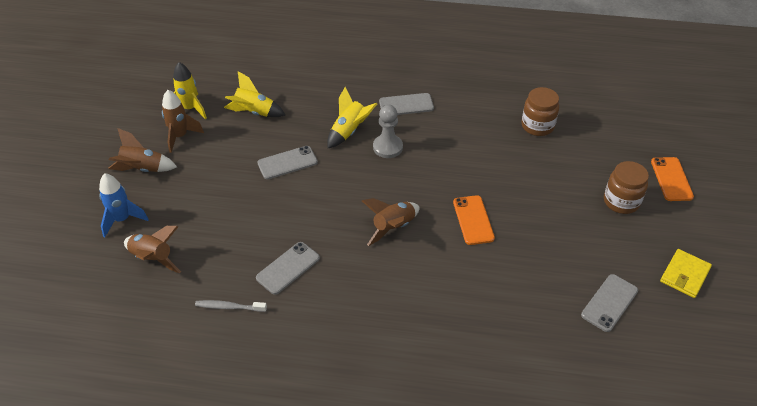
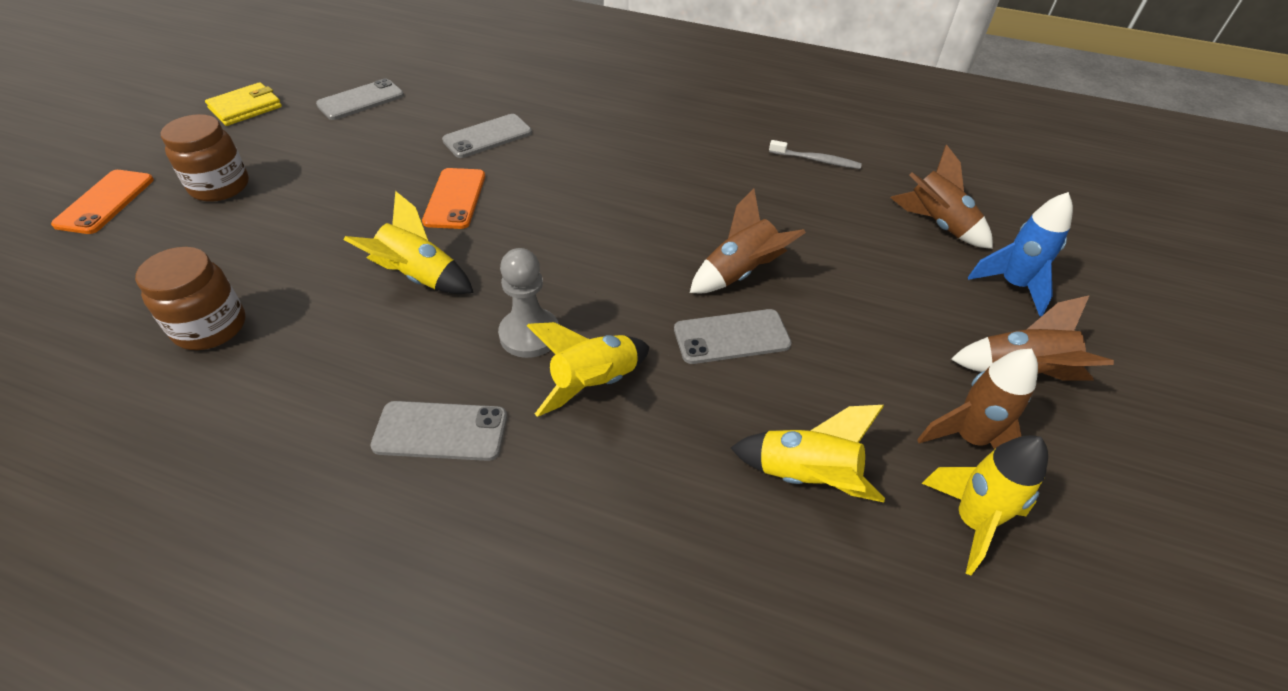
camera: 170 degrees left, 0 degrees up
(288, 268) = (739, 186): grey phone -> grey phone (487, 136)
(393, 227) = (577, 208): brown rocket -> brown rocket (739, 273)
(459, 166) = (419, 277): none -> yellow rocket

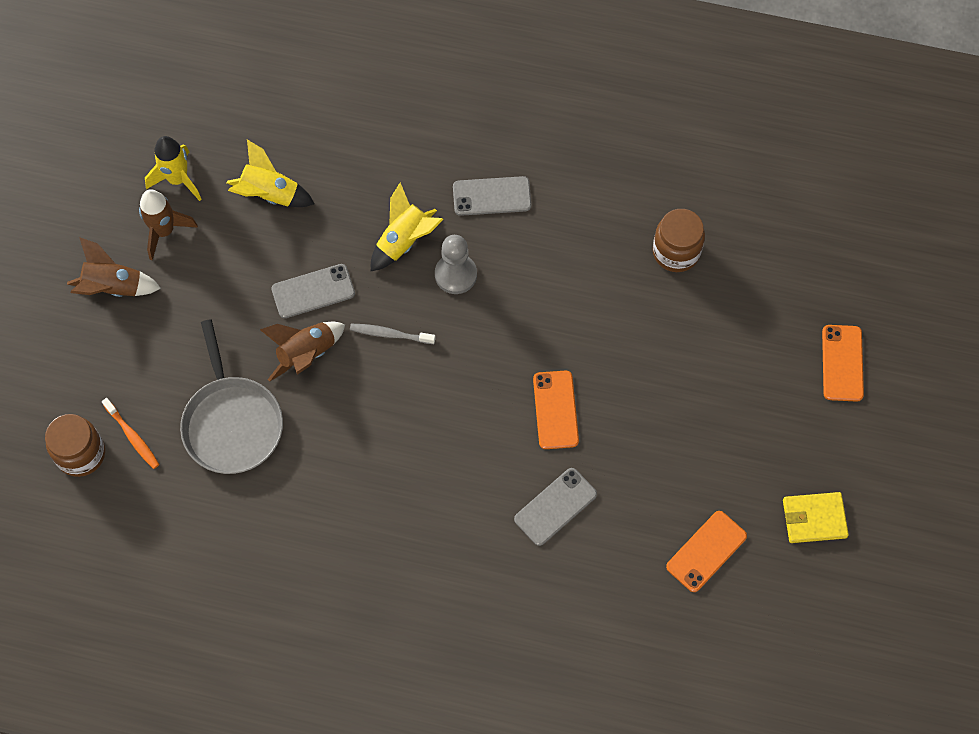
camera: 175 degrees right, 20 degrees up
(220, 186) = (762, 396): brown jar -> brown jar (81, 454)
(245, 107) = (814, 519): yellow wallet -> yellow wallet turned 45 degrees clockwise
(361, 100) = (706, 551): grey phone -> orange phone
(419, 277) = (551, 316): yellow rocket -> none
(816, 160) = (229, 517): grey toothbrush -> grey toothbrush (390, 334)
(824, 224) = (232, 423): none -> grey pan
(937, 225) = (132, 436): brown rocket -> orange toothbrush
(1012, 285) = (90, 371): blue rocket -> none

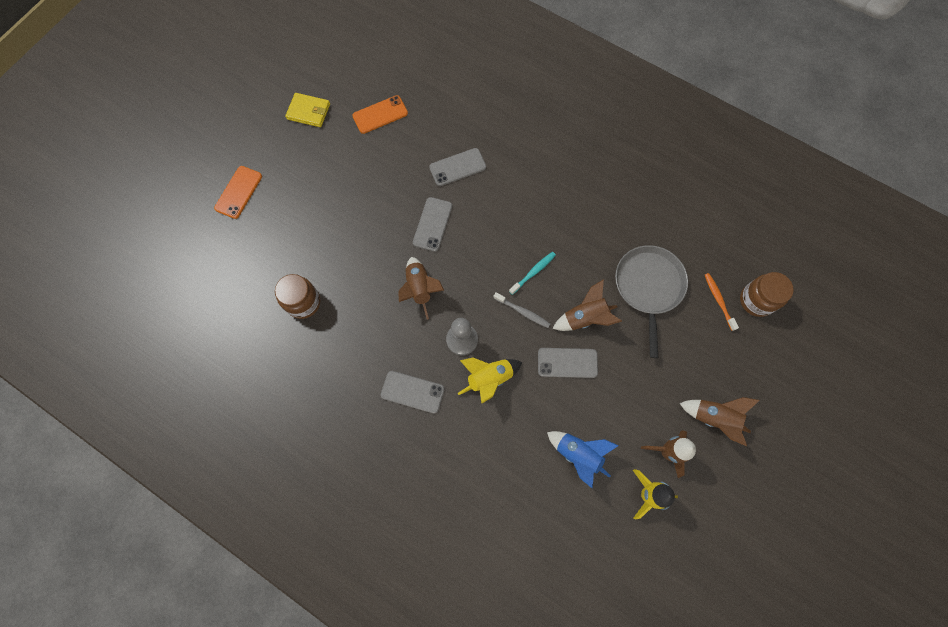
camera: 160 degrees left, 5 degrees up
(270, 194) = (578, 454): yellow rocket -> blue rocket
(393, 390) = (533, 272): none -> turquoise toothbrush
(535, 318) = (420, 289): none -> brown rocket
(556, 410) = (432, 224): orange phone -> grey phone

